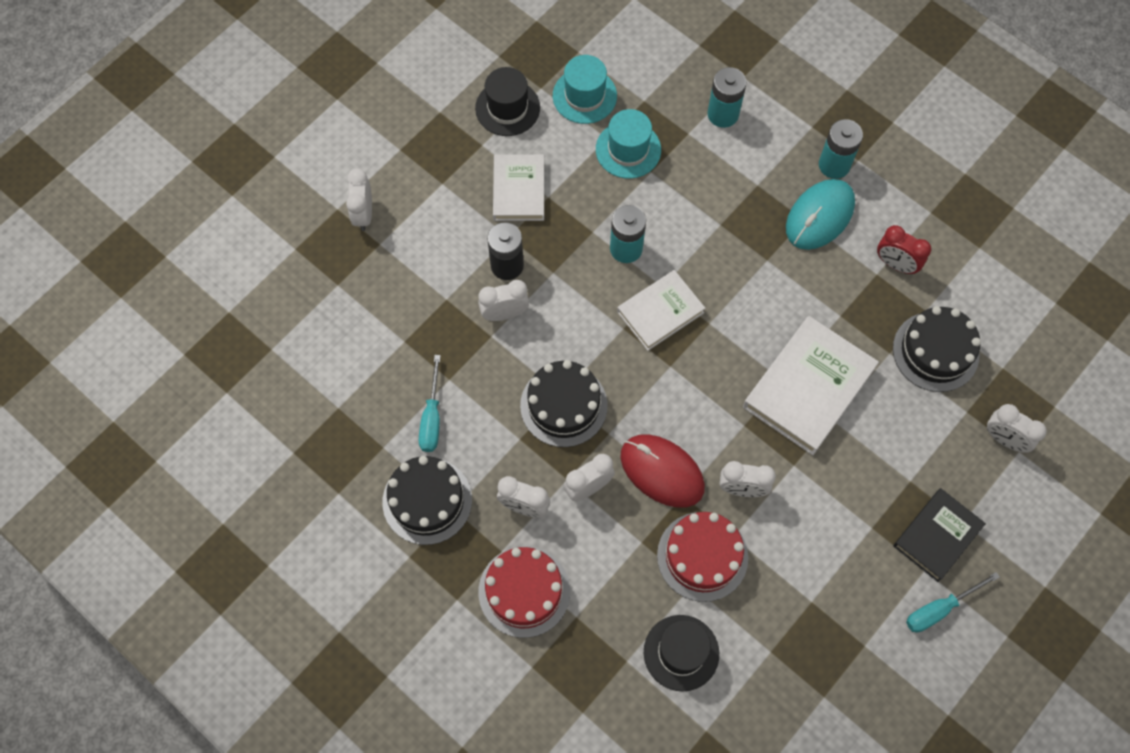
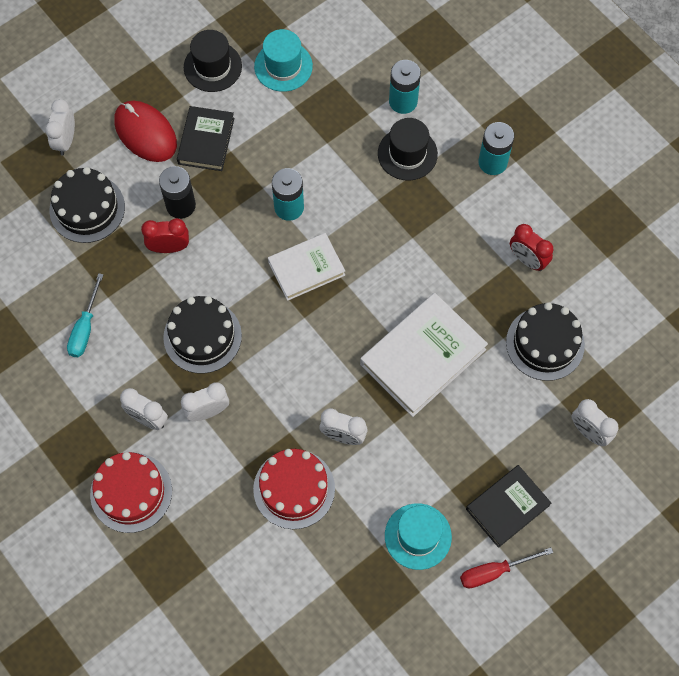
camera: 10 degrees right, 0 degrees up
(427, 501) = (65, 399): black cake -> black cake (87, 208)
(505, 313) = (169, 247): white clock -> red clock
(519, 190) = (206, 141): white book -> black book
(628, 150) = (311, 120): turquoise hat -> turquoise hat (418, 536)
(662, 471) = (275, 409): red mouse -> red mouse (145, 133)
(681, 652) = (256, 569): black hat -> black hat (407, 154)
(819, 216) = (468, 206): turquoise mouse -> none
(939, 609) = (494, 571): turquoise screwdriver -> red screwdriver

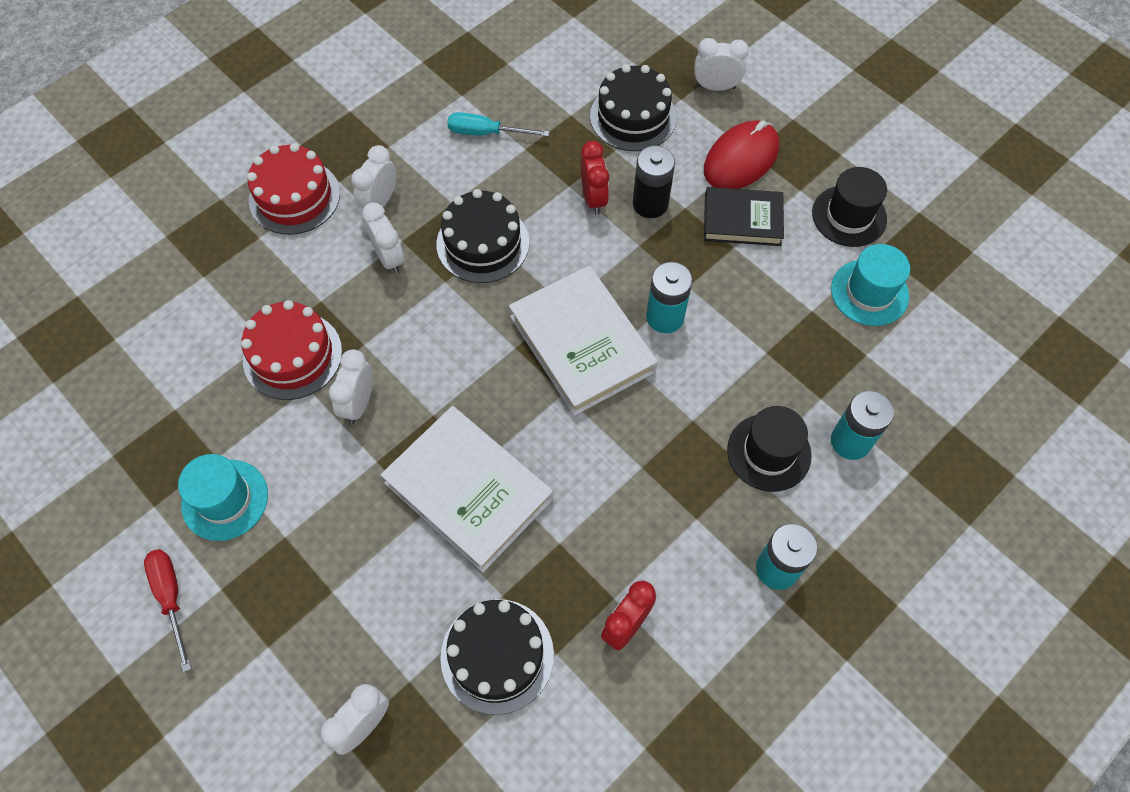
camera: 85 degrees right, 5 degrees down
(306, 268) = (582, 344): white book -> white book, size x1.58
(507, 507) = (257, 611): black book -> none

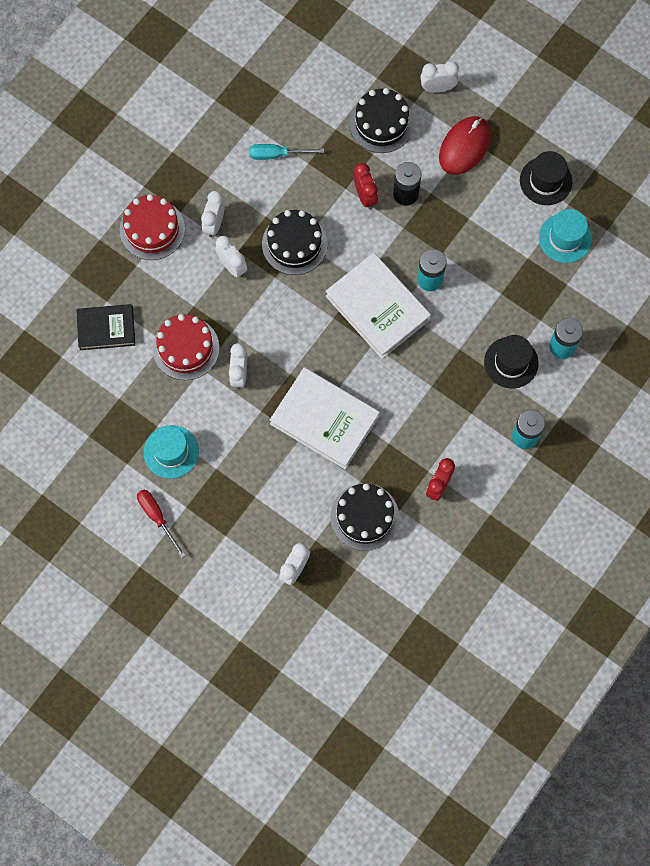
camera: 10 degrees left, 10 degrees up
(742, 220) = (472, 196): black book -> black book (106, 328)

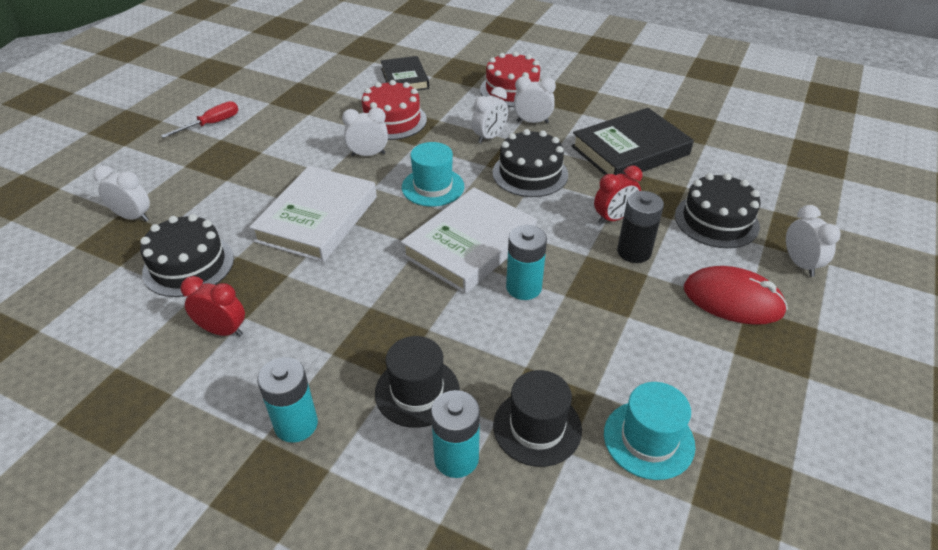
camera: 80 degrees right, 30 degrees down
(171, 452) = (280, 124): turquoise hat -> turquoise hat (433, 187)
(277, 154) = (630, 150): turquoise screwdriver -> black book
(545, 181) = (734, 401): black hat -> black hat (537, 427)

